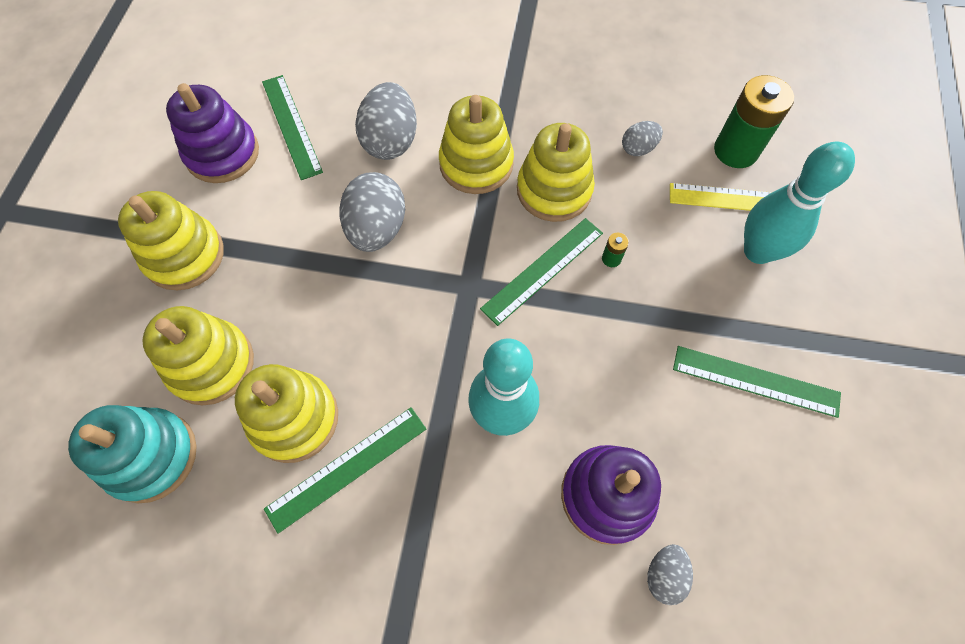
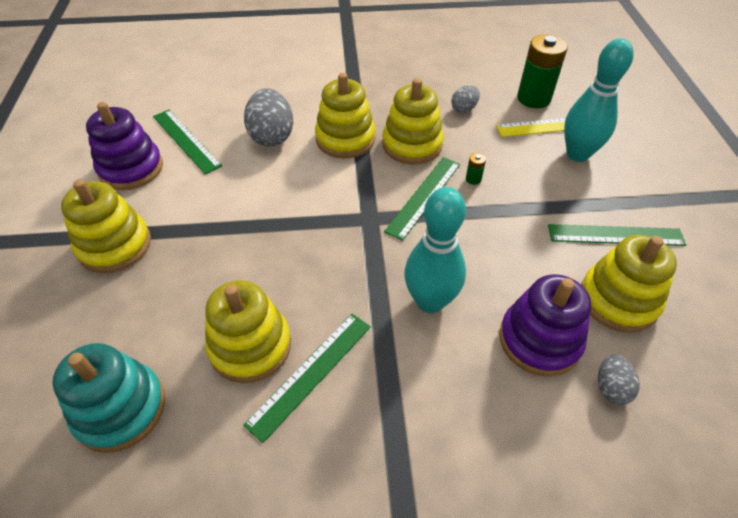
camera: 15 degrees left, 15 degrees down
(211, 364) = (161, 321): yellow stacking toy -> yellow stacking toy (618, 300)
(377, 229) = (280, 195): grey egg -> none

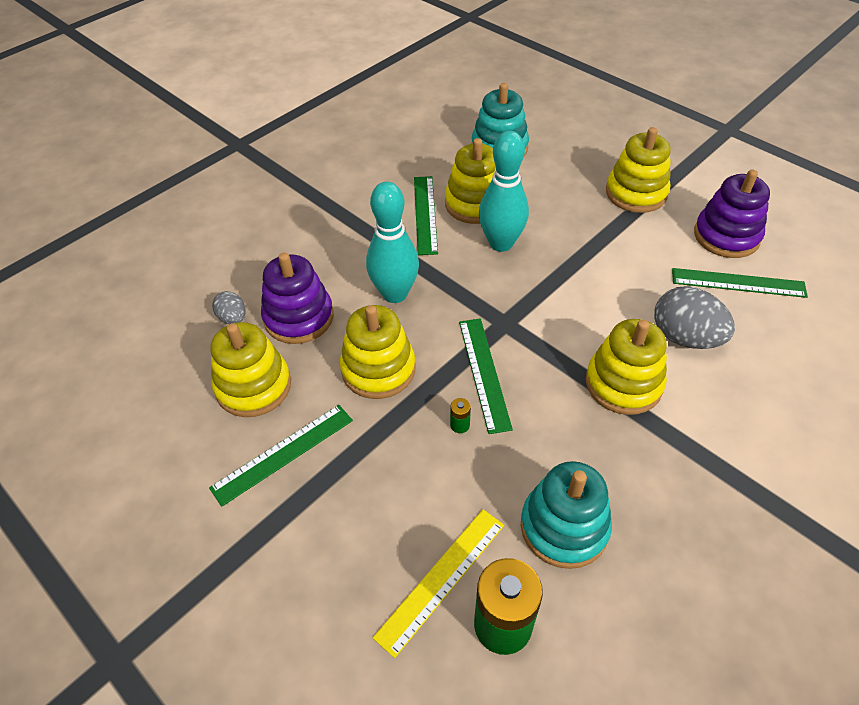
camera: 140 degrees right, 0 degrees up
(412, 145) = (558, 425): yellow stacking toy -> yellow stacking toy (378, 369)
(464, 109) = (564, 527): grey egg -> turquoise stacking toy
(577, 154) = (379, 548): turquoise bowling pin -> turquoise bowling pin (501, 243)

